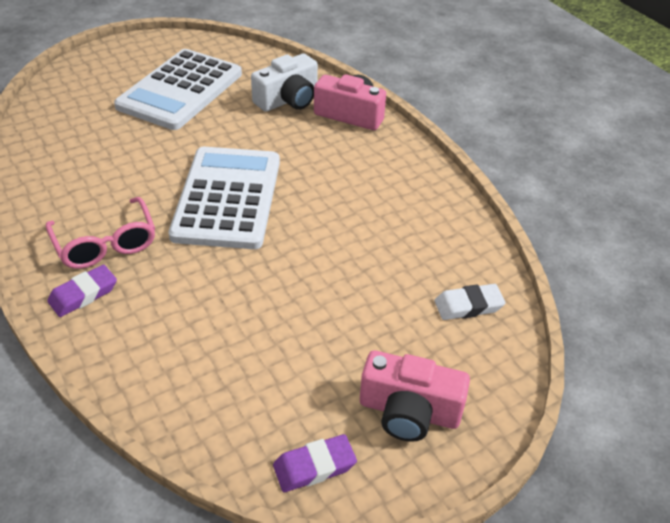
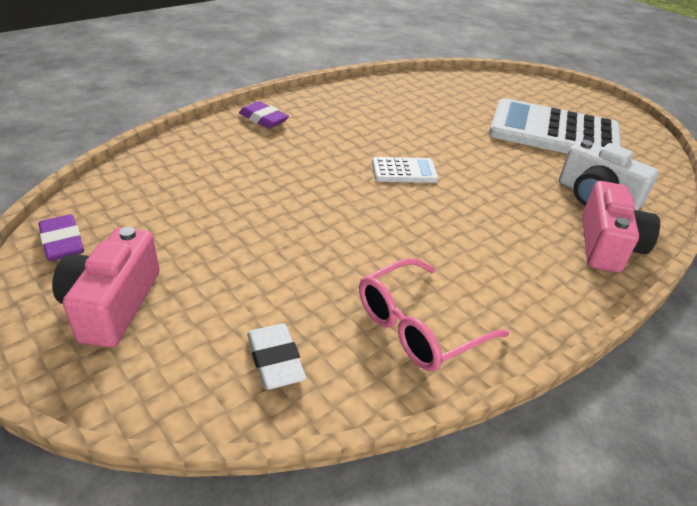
camera: 80 degrees right, 5 degrees down
(106, 244) = (321, 121): pink glasses -> pink glasses (418, 327)
(227, 198) = (404, 171): white calculator -> white calculator, size x0.44

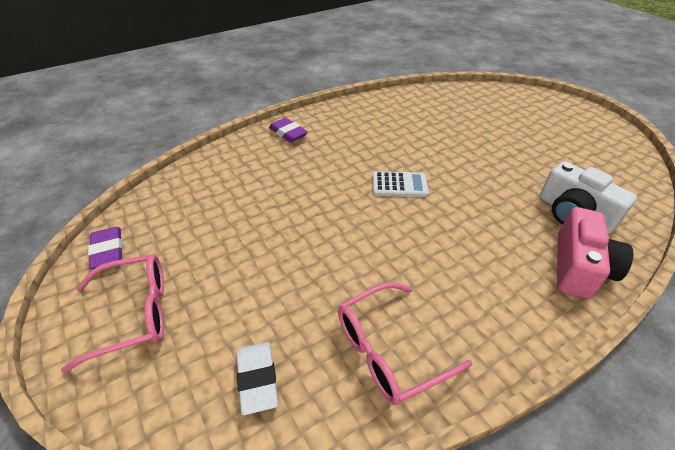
camera: 10 degrees right, 5 degrees up
(112, 304) = (135, 313): pink camera -> pink glasses
(554, 132) = (540, 145): white calculator -> none

